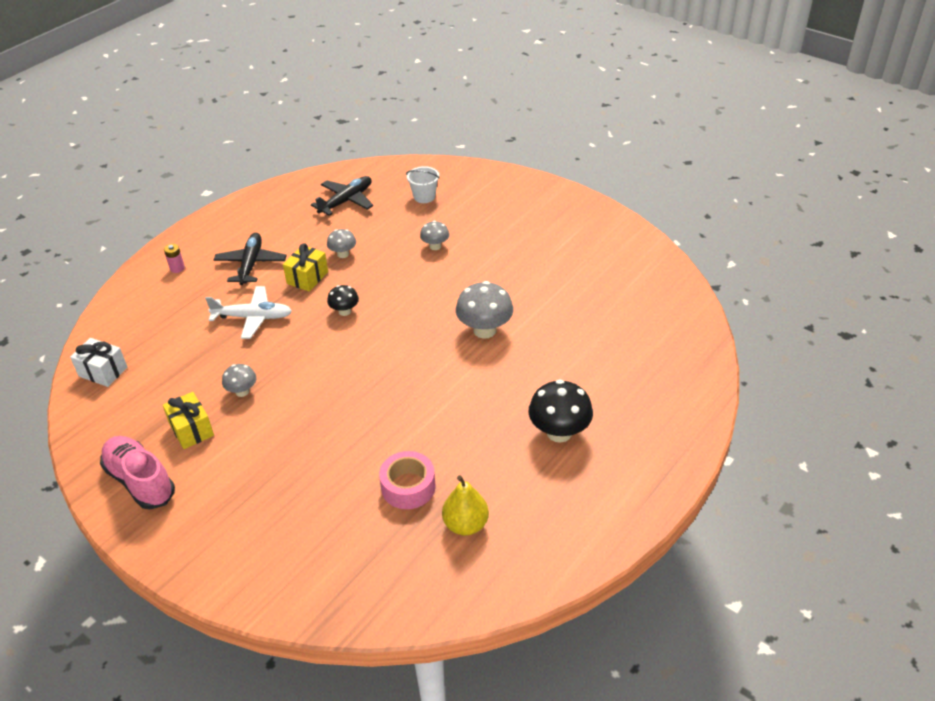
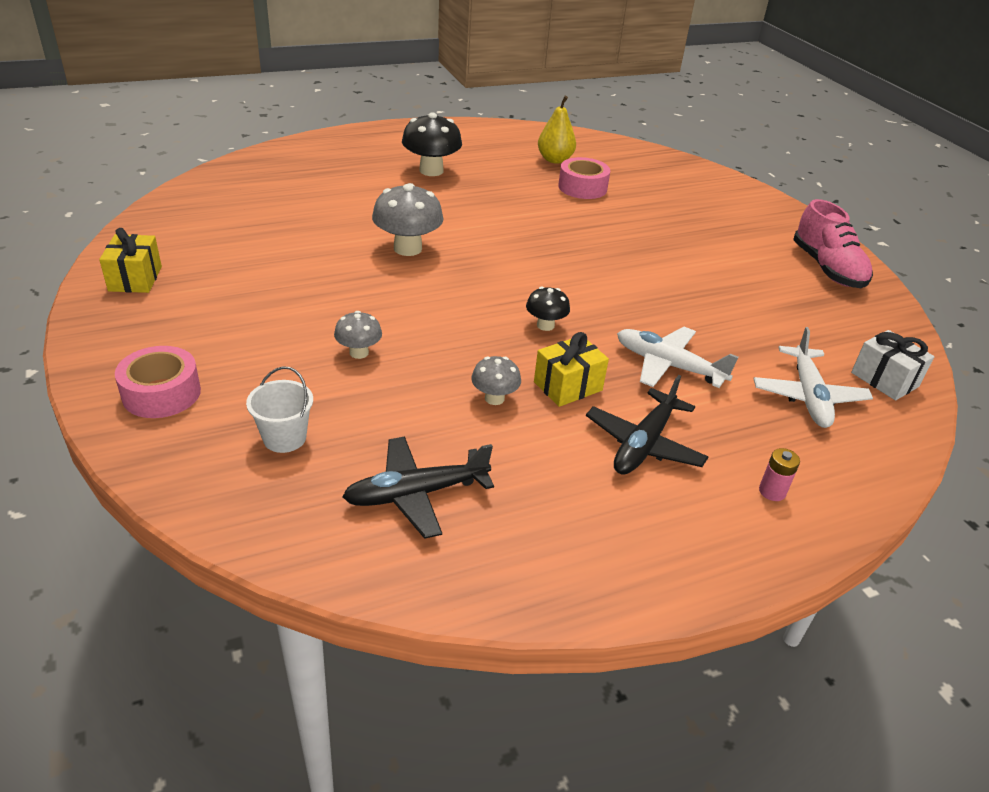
camera: 155 degrees left, 5 degrees down
(158, 335) = (808, 396): none -> white plane
(191, 430) = (771, 286): yellow gift -> yellow gift (135, 279)
(242, 391) = (707, 296): grey mushroom -> none
(500, 189) = (161, 393): none -> pink tape

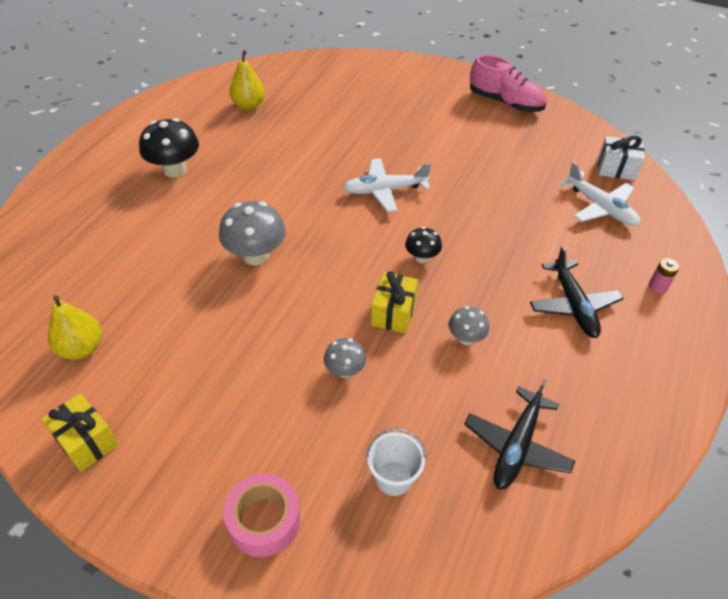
camera: 40 degrees left, 10 degrees up
(210, 232) = (82, 348): none -> yellow pear
(568, 386) = (490, 295): yellow gift -> yellow gift (393, 313)
(582, 187) = (298, 121): pink tape -> none
(668, 365) = (518, 237): white plane -> white plane (385, 190)

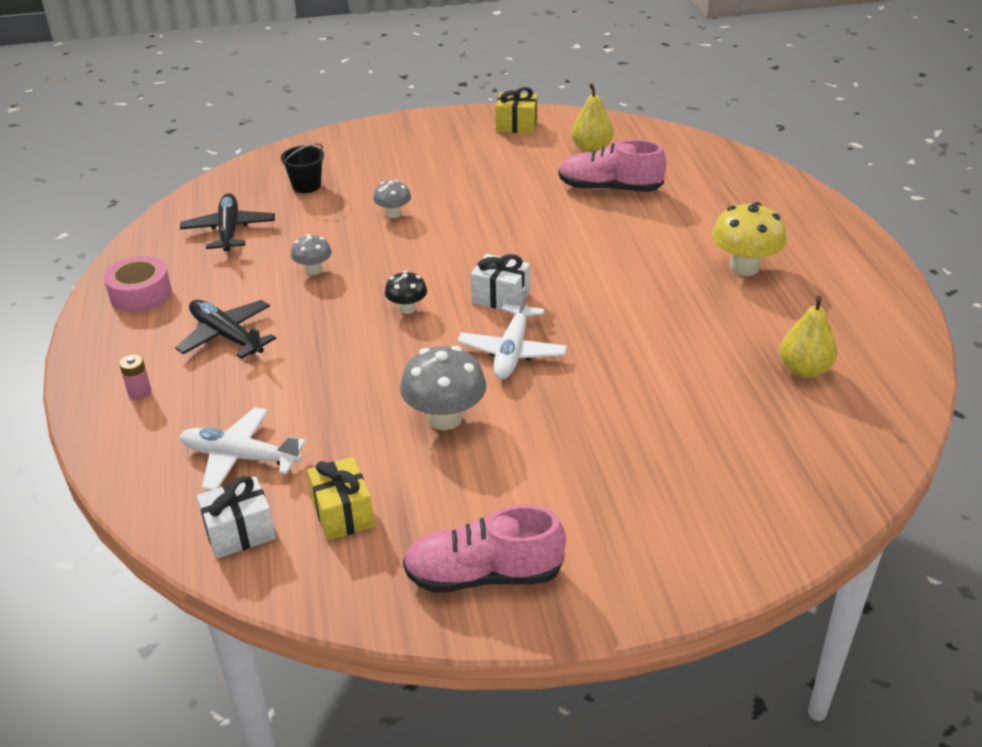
camera: 145 degrees right, 10 degrees down
(143, 288) = (609, 188): none -> pink shoe
(175, 170) = (744, 267): black mushroom -> yellow mushroom
(256, 256) = (557, 243): grey mushroom -> grey mushroom (445, 418)
(264, 520) = (370, 144): pink tape -> pink tape (141, 294)
(349, 231) = (500, 297): none -> white gift
(385, 190) = (512, 351): white plane -> white plane turned 150 degrees clockwise
(393, 313) = (391, 259): yellow gift -> yellow gift (342, 513)
(393, 478) = (306, 185): white bucket -> black bucket

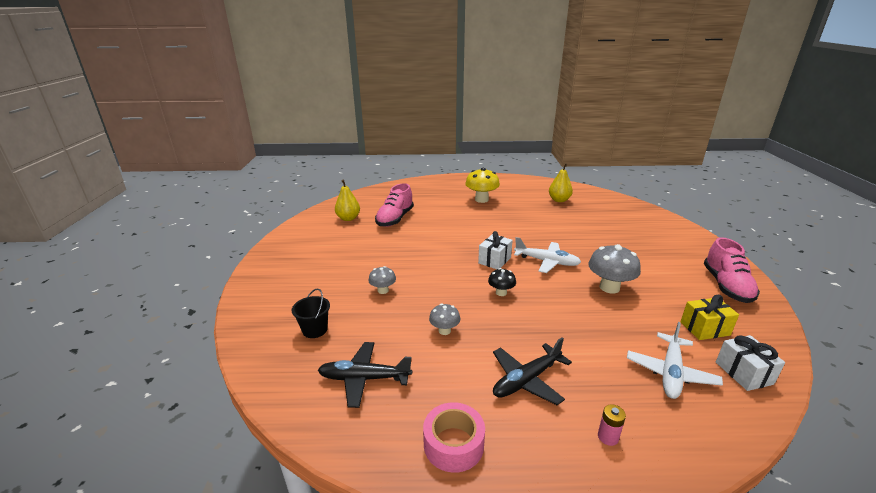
camera: 80 degrees left, 10 degrees down
(516, 125) = (299, 236): yellow gift -> none

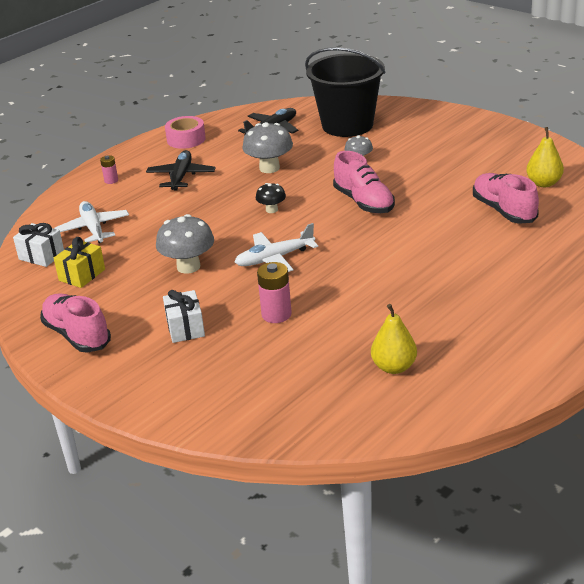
camera: 135 degrees right, 5 degrees up
(315, 330) = (347, 125): black bucket -> black bucket, size x2.44
(441, 262) = (364, 202): none -> pink shoe
(444, 330) = (269, 168): grey mushroom -> grey mushroom, size x1.77
(481, 199) = (485, 297): yellow mushroom -> none
(494, 260) = (323, 231): white gift -> white gift (185, 328)
(584, 237) = (276, 314): none -> pink battery

